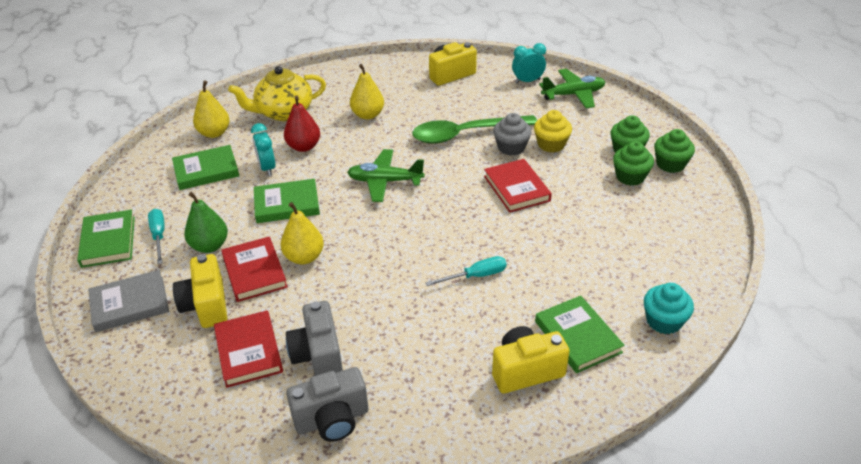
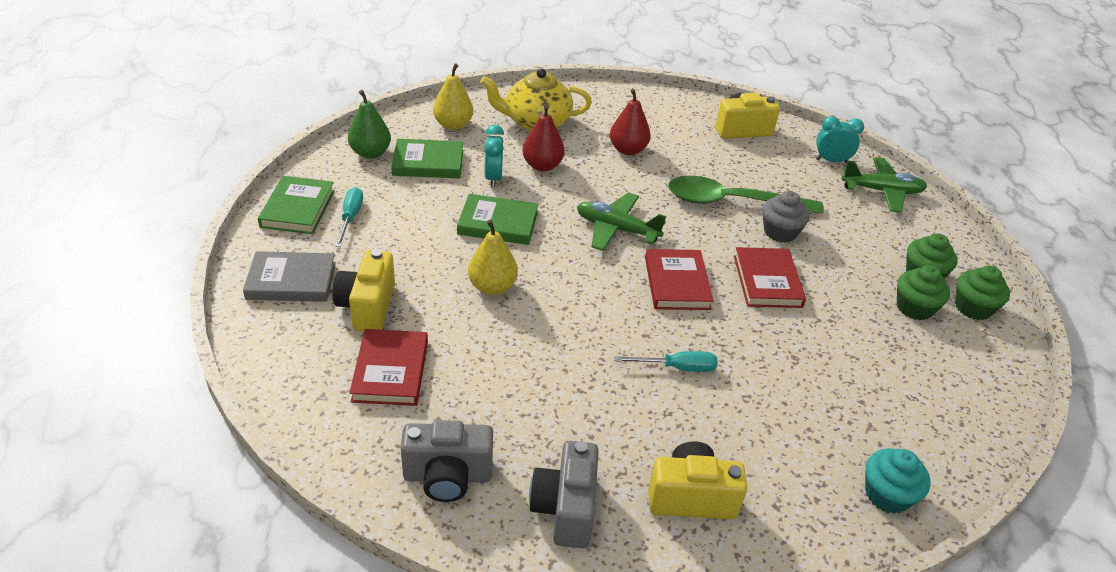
camera: 15 degrees right, 0 degrees up
(209, 246) = (398, 244): green pear -> green pear (370, 153)
(254, 272) = (433, 286): red book -> red book (677, 283)
(318, 355) = (462, 400): grey camera -> grey camera (565, 508)
(368, 115) = (628, 150): yellow pear -> red pear
(551, 144) = (830, 242): yellow cupcake -> none
(578, 337) = (770, 478): green book -> none

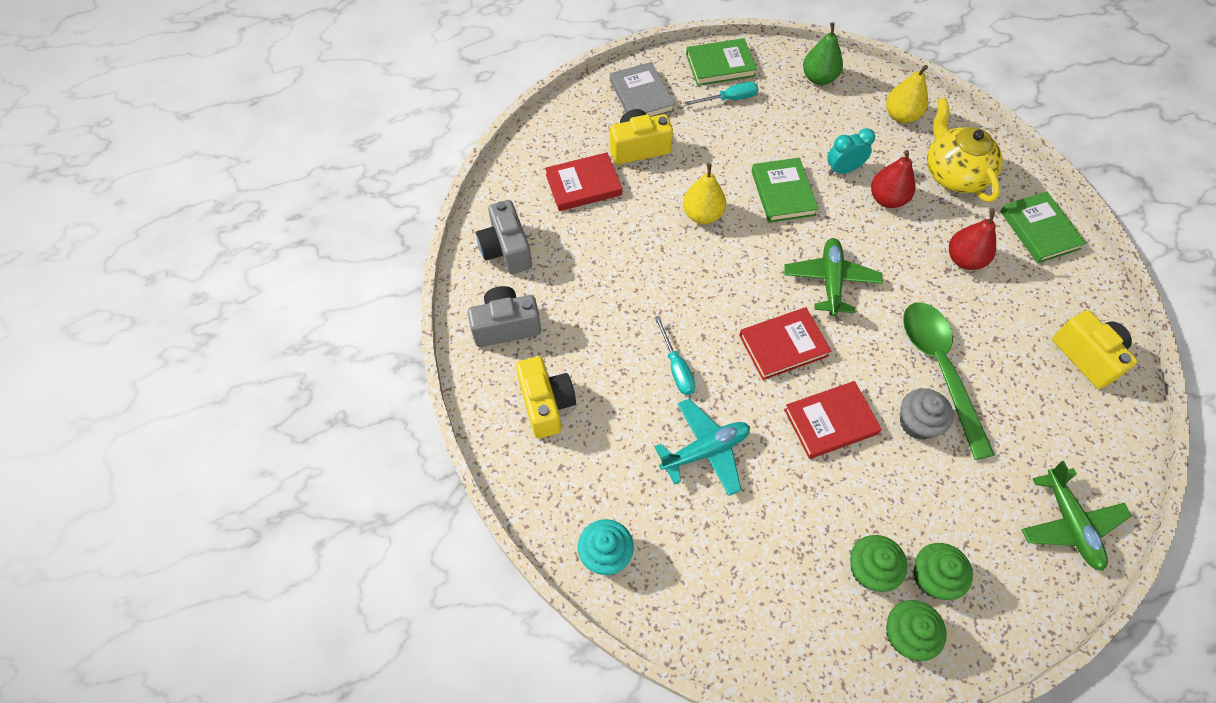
camera: 75 degrees right, 20 degrees up
(428, 162) = (833, 119): green book -> green book (1039, 230)
(780, 376) = (705, 450): none -> turquoise plane
(831, 161) = (1093, 460): turquoise clock -> none

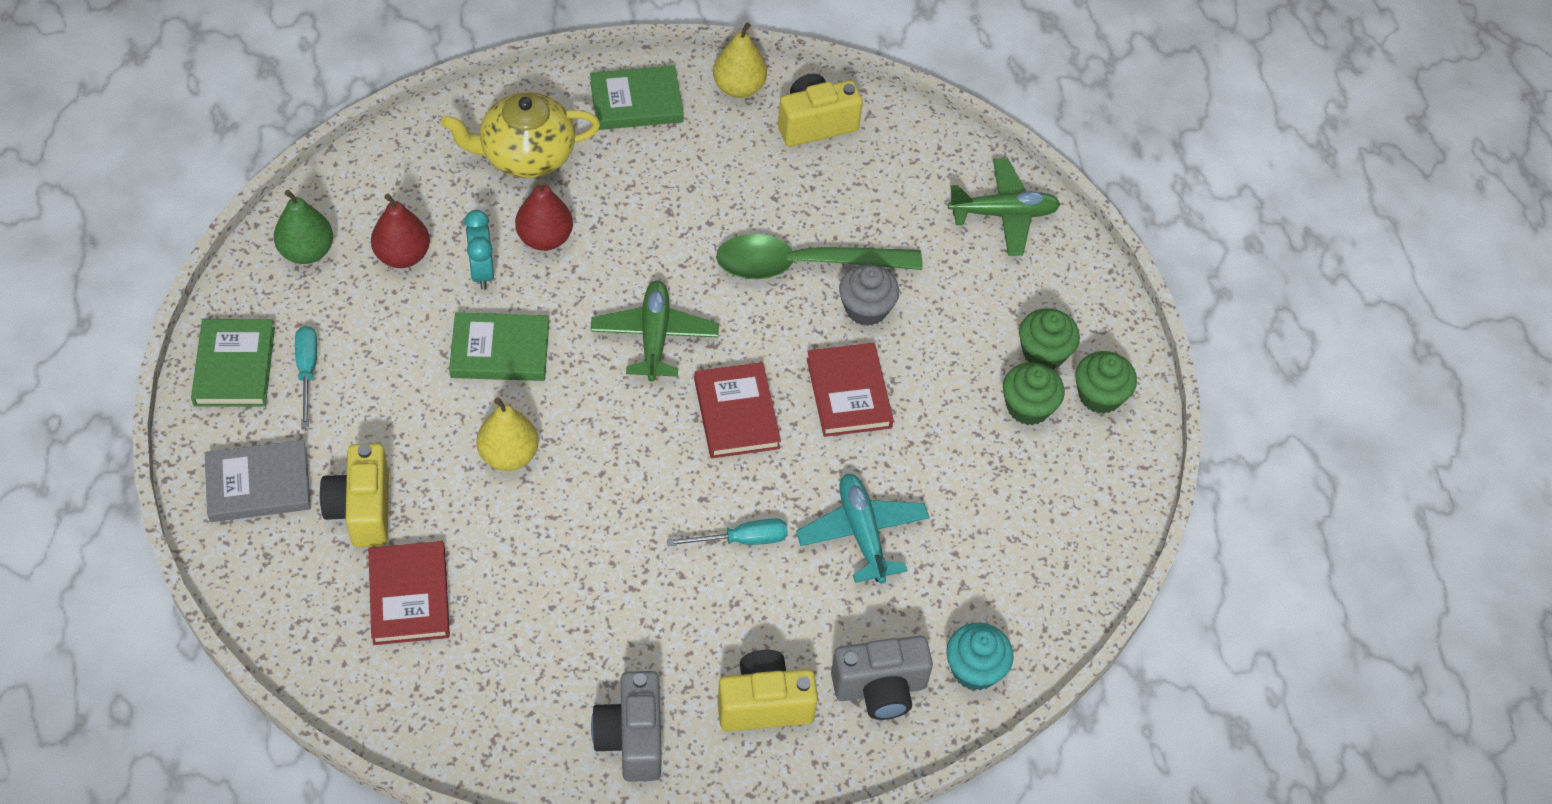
camera: 85 degrees left, 5 degrees down
(506, 250) = (500, 720): grey camera -> grey camera (880, 688)
(830, 281) = (654, 337): green plane -> green plane turned 75 degrees clockwise
(901, 115) = (410, 179): yellow pear -> yellow pear (739, 87)
(964, 259) = (658, 189): red pear -> red pear (402, 255)

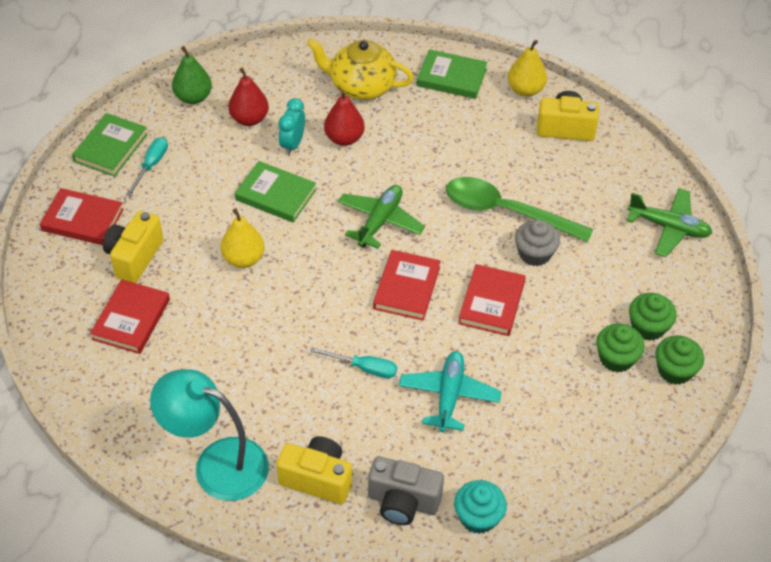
camera: 30 degrees right, 5 degrees down
(258, 484) = (82, 220): grey book -> red book
(631, 738) = (217, 464): grey camera -> turquoise lamp

